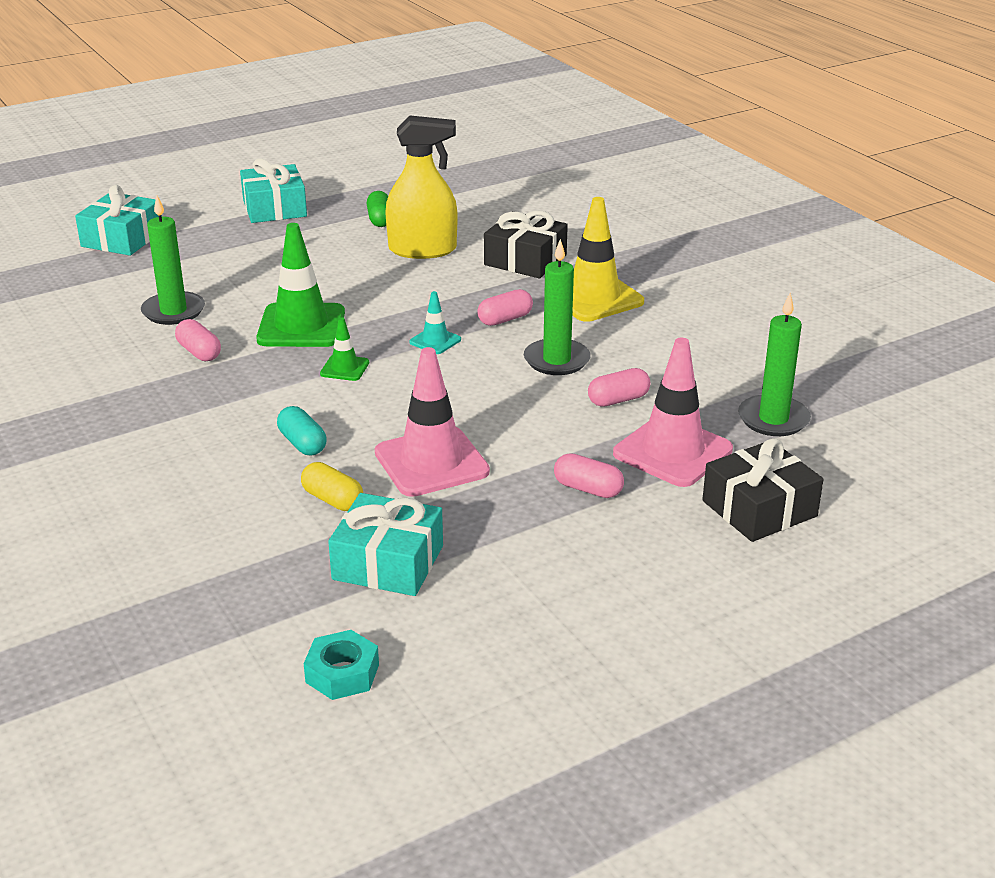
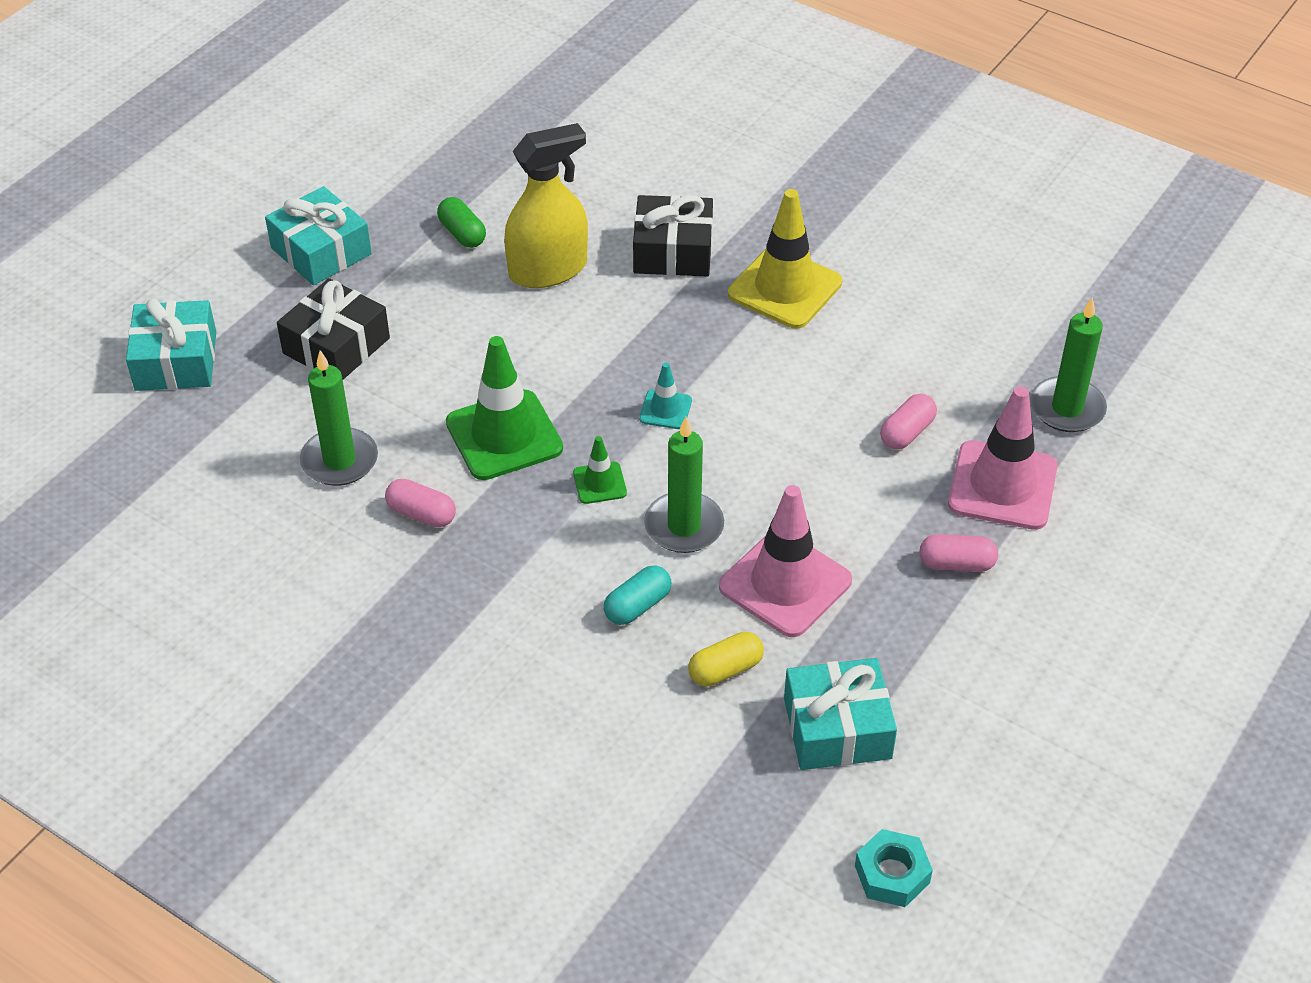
camera: 25 degrees left, 15 degrees up
(302, 443) = (637, 606): turquoise capsule -> turquoise capsule turned 75 degrees counterclockwise
(333, 500) = (725, 669): yellow capsule -> yellow capsule turned 45 degrees counterclockwise
(505, 319) = (715, 352): pink capsule -> none
(556, 360) = (809, 396): green candle -> green candle (684, 526)
(759, 508) = (1123, 531): black gift -> black gift (336, 346)

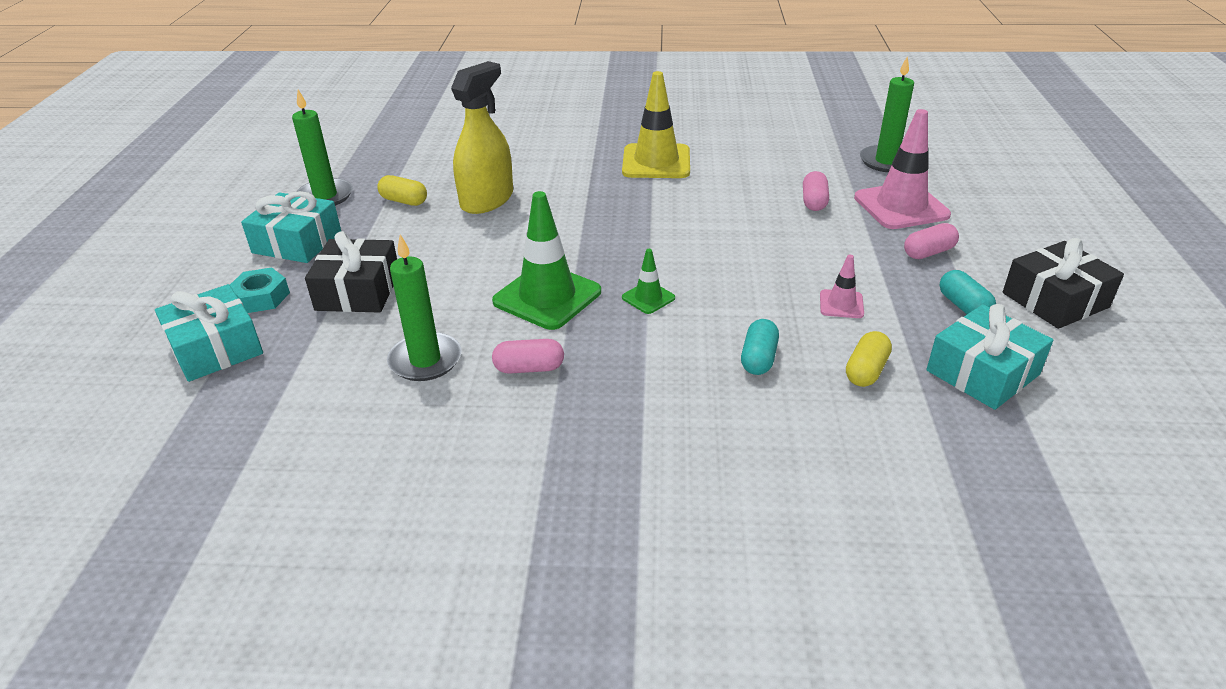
camera: 30 degrees left, 10 degrees down
(462, 233) = (404, 201): green capsule -> yellow capsule
(665, 410) = (649, 242): turquoise traffic cone -> none
(673, 251) = (564, 167): black gift -> black gift (1055, 300)
(684, 526) = (735, 299): green candle -> green candle (325, 196)
(785, 584) = (841, 304): pink traffic cone -> pink traffic cone, size x0.49
(892, 874) = (1140, 447): turquoise nut -> turquoise nut (261, 297)
(911, 648) = (963, 306): none -> turquoise capsule

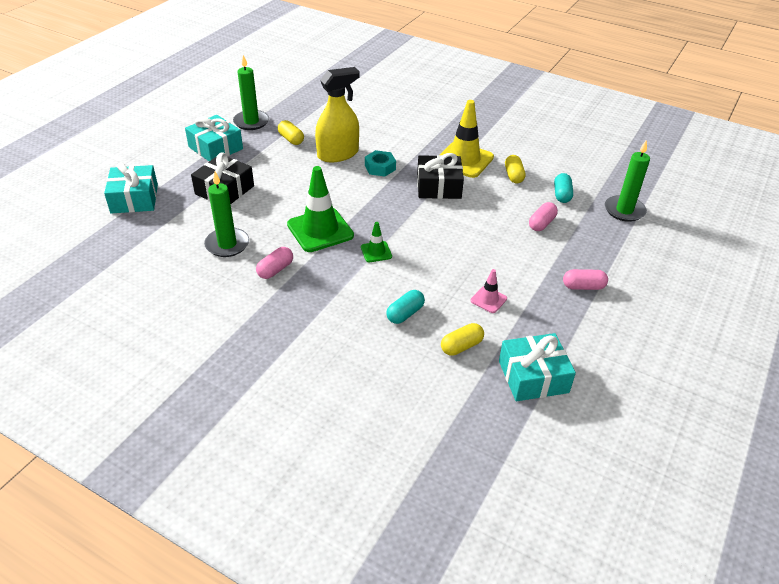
camera: 25 degrees right, 5 degrees up
(261, 297) = (175, 176): turquoise nut -> turquoise nut (380, 167)
(529, 368) = (275, 270): pink capsule -> pink capsule turned 75 degrees counterclockwise
(731, 162) = (513, 176): none -> yellow capsule
(901, 206) = (599, 247): pink traffic cone -> none
(963, 306) = (567, 331): turquoise capsule -> turquoise capsule (562, 195)
(1055, 300) = (636, 351): black gift -> black gift (438, 186)

